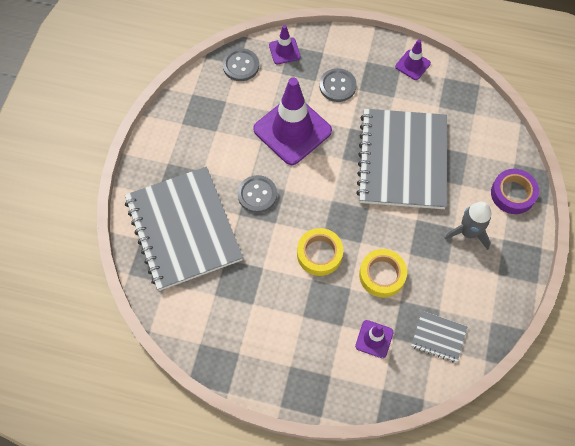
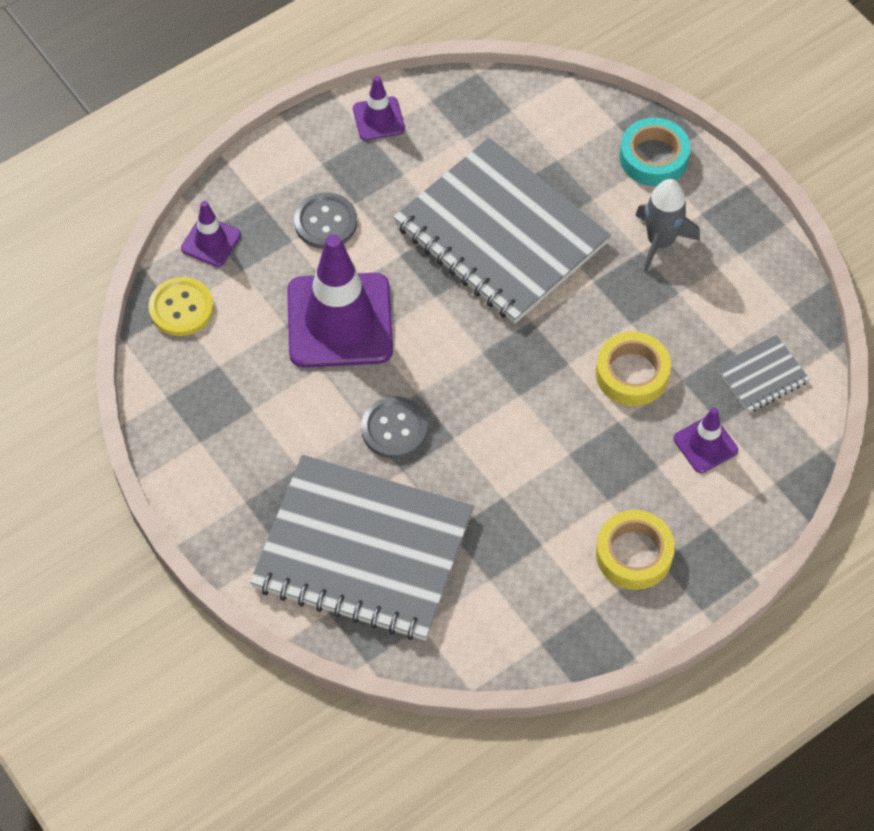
camera: 50 degrees left, 5 degrees down
(241, 66) = (181, 308): grey button -> yellow button
(319, 254) = (542, 420): yellow tape -> yellow tape (634, 554)
(512, 194) = (653, 157): purple tape -> turquoise tape

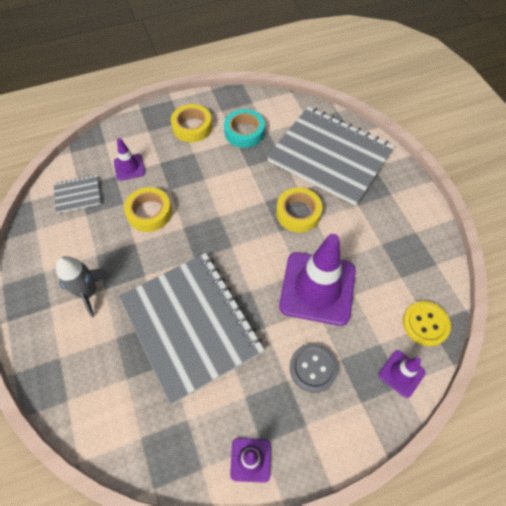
camera: 165 degrees left, 0 degrees up
(394, 429) = (298, 213): grey button -> yellow tape
(653, 157) = (56, 361): turquoise tape -> turquoise tape (244, 132)

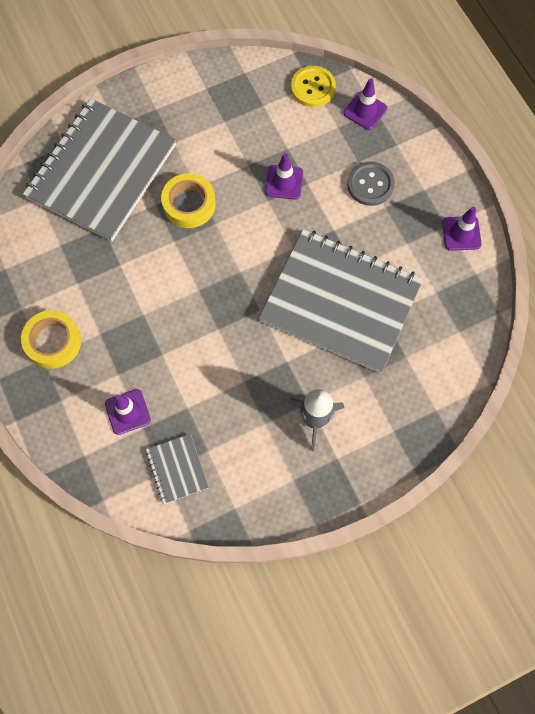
camera: 95 degrees left, 10 degrees up
(149, 212) = (199, 372): yellow tape -> none
(191, 325) = (341, 302): grey notebook -> grey notebook turned 60 degrees clockwise
(244, 132) = (62, 274): turquoise tape -> none
(317, 288) = (284, 182): purple traffic cone -> purple traffic cone, size x0.47

